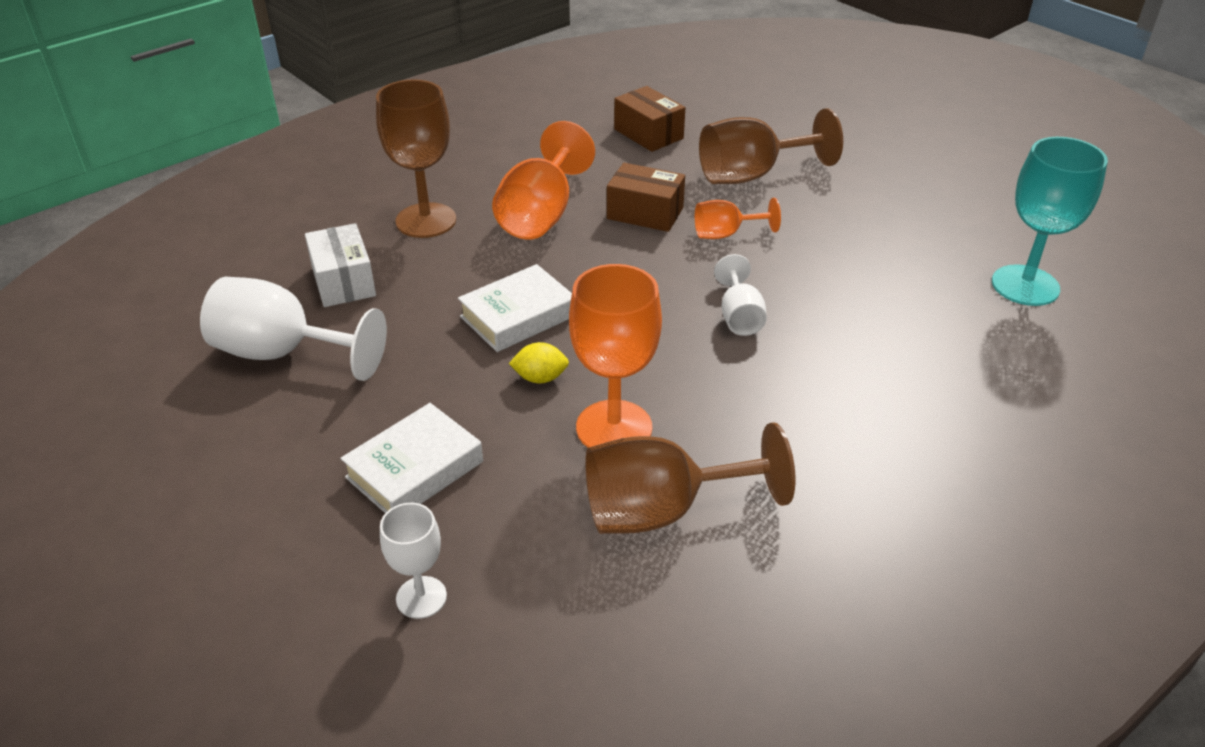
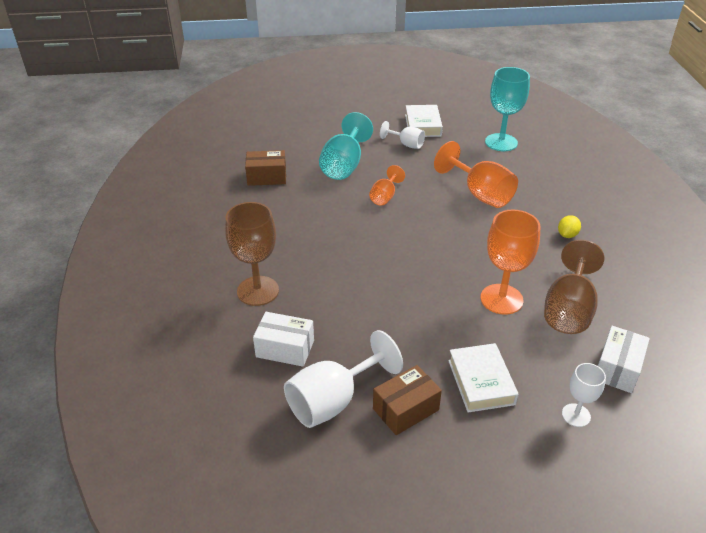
camera: 55 degrees left, 0 degrees up
(518, 316) = (386, 293): white book -> white book (423, 125)
(540, 215) = (301, 246): orange goblet -> orange goblet (480, 194)
(540, 378) = (444, 307): yellow lemon -> yellow lemon (567, 235)
(570, 617) = (617, 368): none -> white box
(645, 213) = (339, 212): brown box -> brown box (405, 409)
(739, 317) = (453, 224): white goblet -> white goblet (406, 144)
(752, 175) = (344, 165): brown goblet -> turquoise goblet

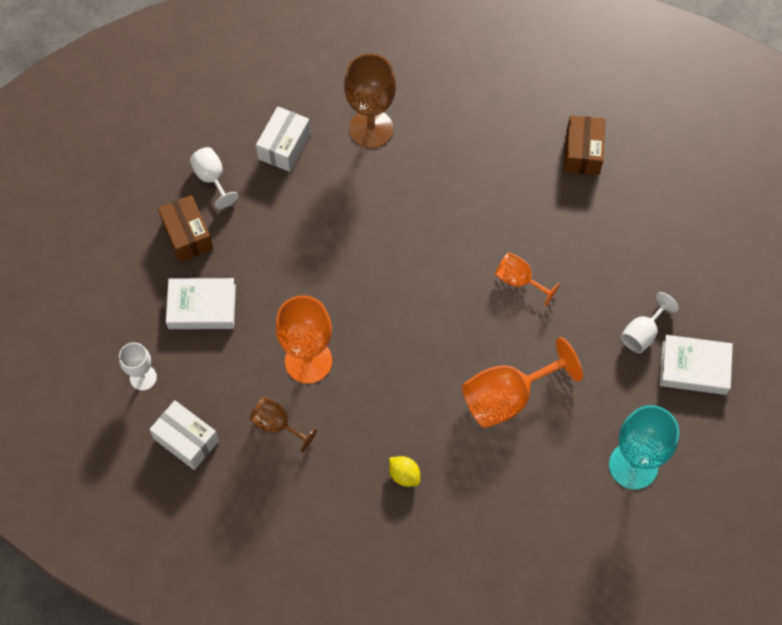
camera: 100 degrees right, 25 degrees up
(333, 401) = (212, 178): white goblet -> white goblet, size x0.56
(344, 165) = (598, 244): turquoise goblet -> none
(568, 310) = (277, 425): brown goblet -> brown goblet, size x0.56

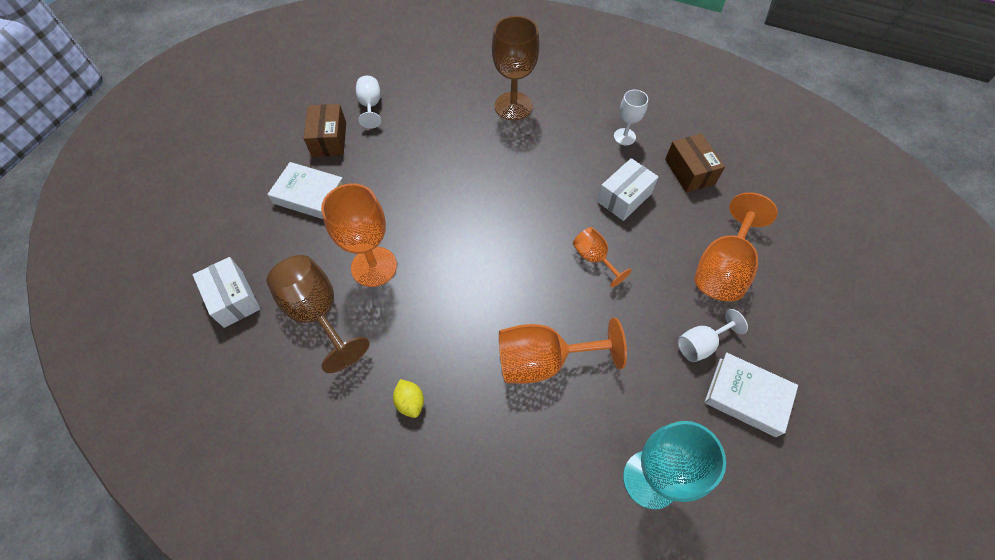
camera: 20 degrees right, 5 degrees down
(143, 377) = (230, 235): white goblet -> white goblet (624, 137)
(277, 425) = (318, 313): brown goblet -> brown goblet, size x1.78
(284, 146) = (438, 99): white box -> white box (624, 197)
(582, 152) = (689, 172): brown box -> brown box turned 45 degrees counterclockwise
(643, 250) = (722, 268): none -> orange goblet

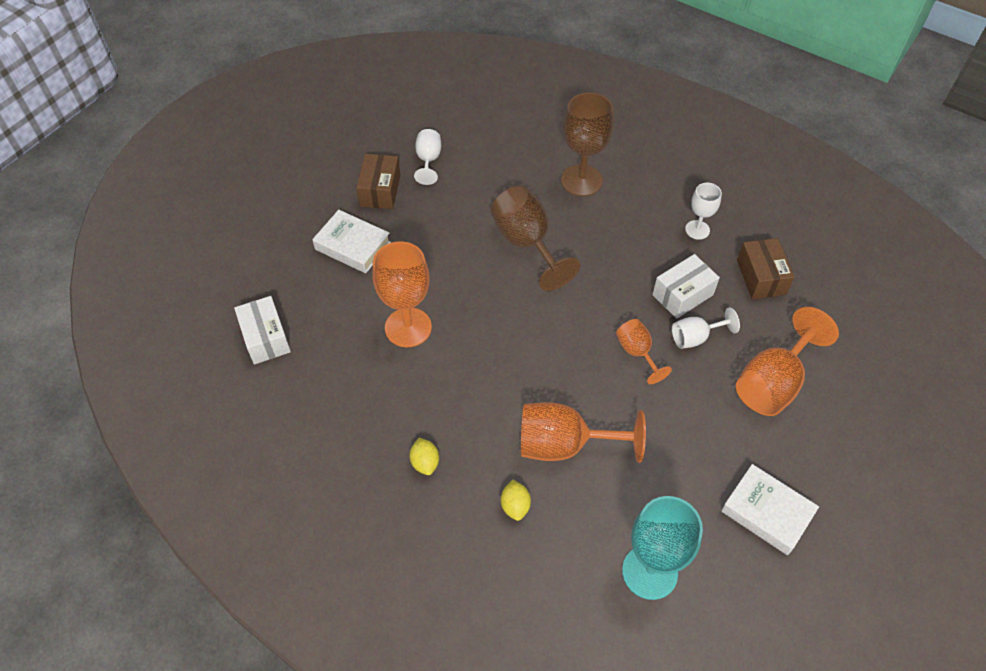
camera: 10 degrees right, 5 degrees down
(318, 313) = (346, 364): brown goblet -> brown goblet (527, 243)
(507, 432) = (515, 506): none -> yellow lemon
(700, 344) = (731, 455): white goblet -> white goblet (695, 337)

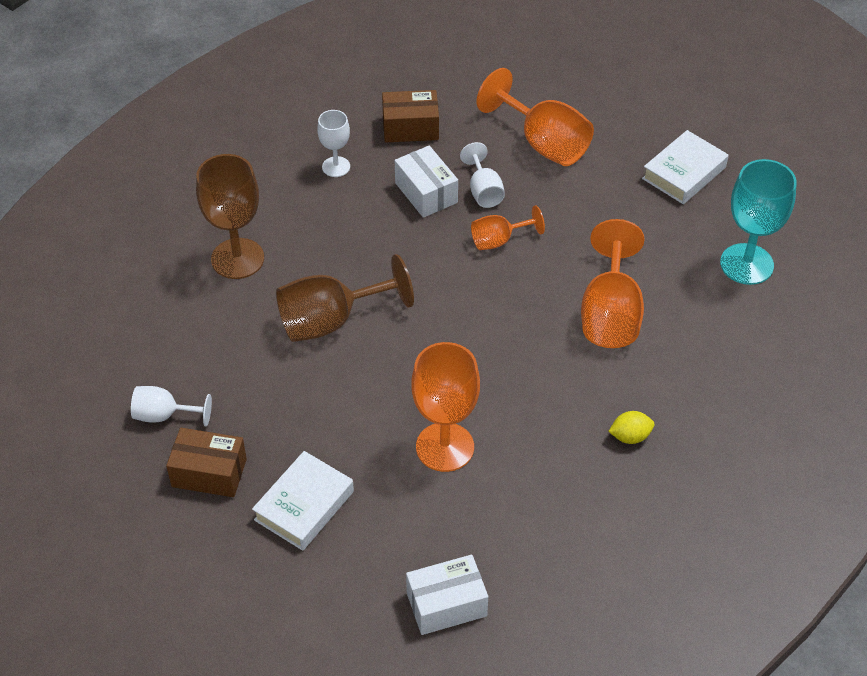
camera: 85 degrees left, 5 degrees down
(515, 506) = (681, 360): yellow lemon -> none

